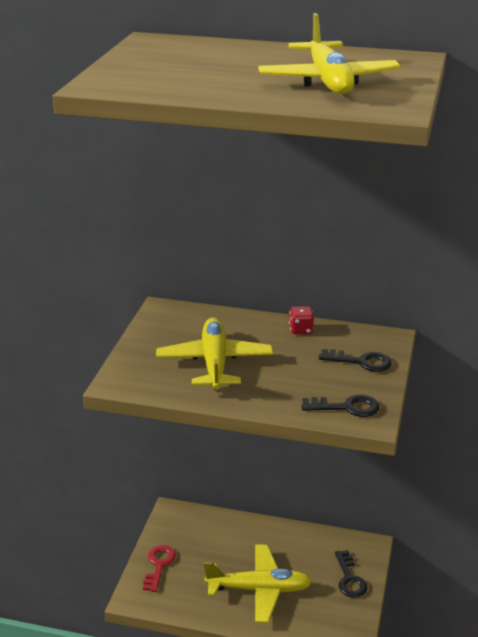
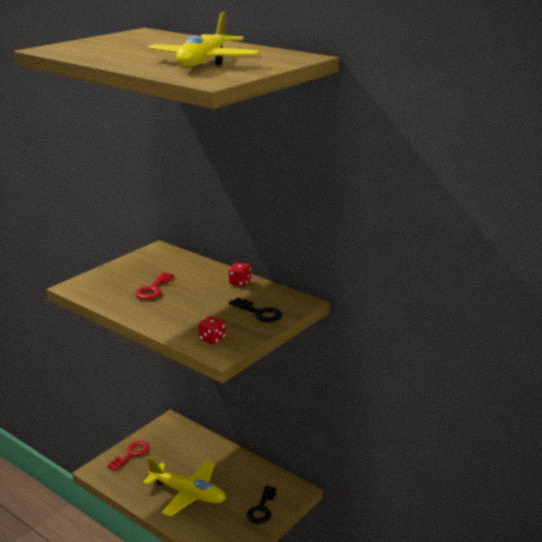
camera: 25 degrees right, 5 degrees down
(215, 363) = (153, 289): yellow plane -> red key
(346, 407) = (212, 339): black key -> red dice

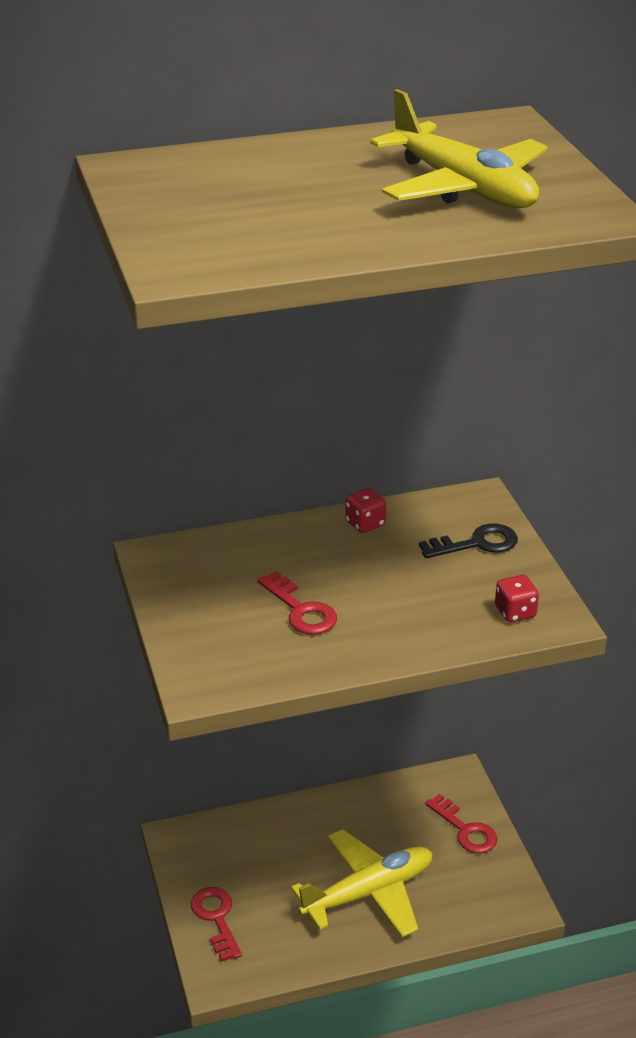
camera: 55 degrees left, 10 degrees up
(261, 509) = (465, 830): black key -> red key

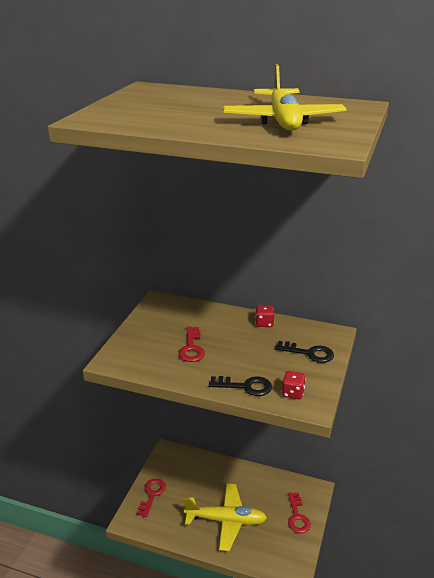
camera: 35 degrees right, 5 degrees down
(443, 632) = (245, 386): none -> black key

